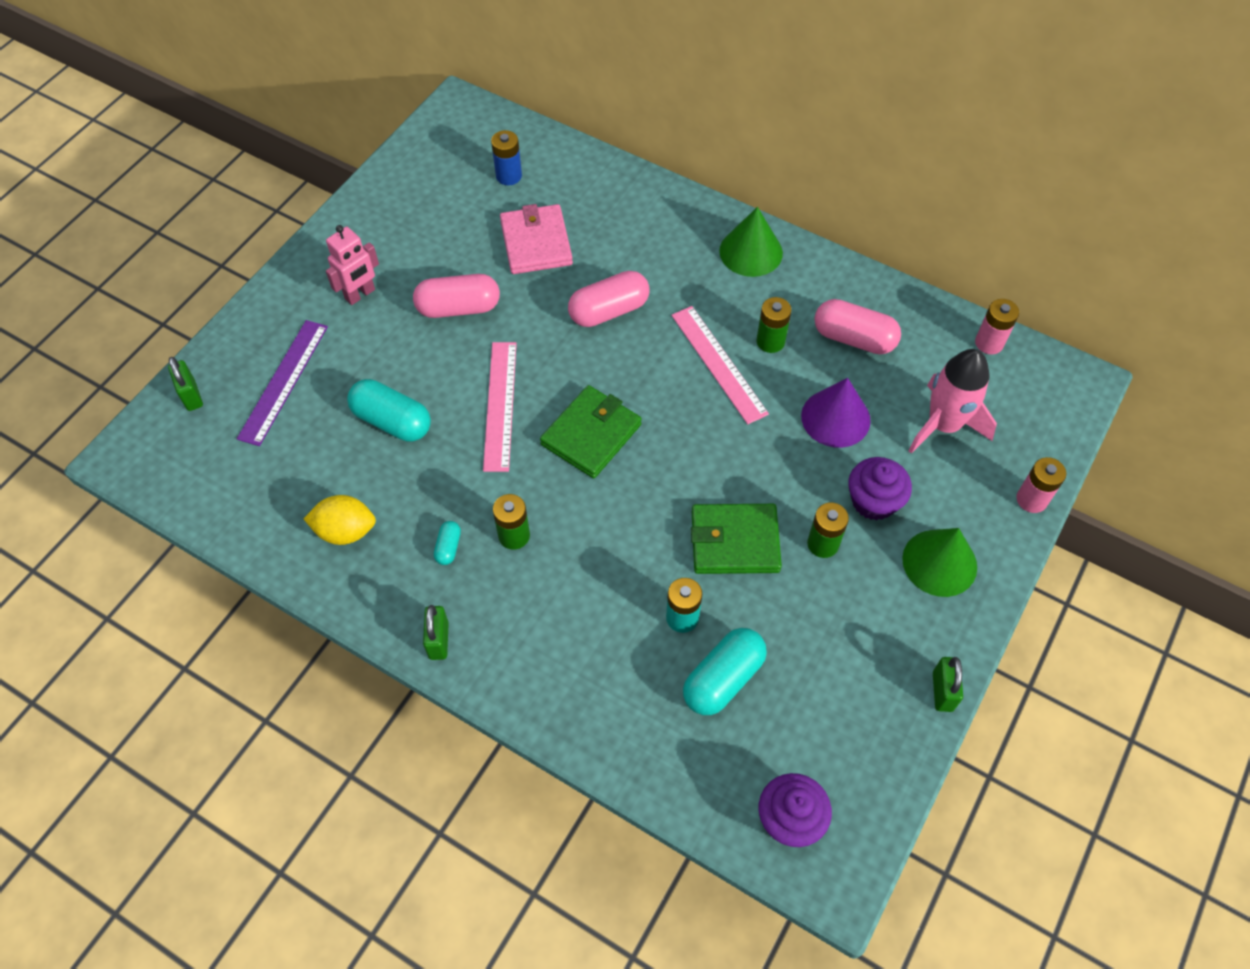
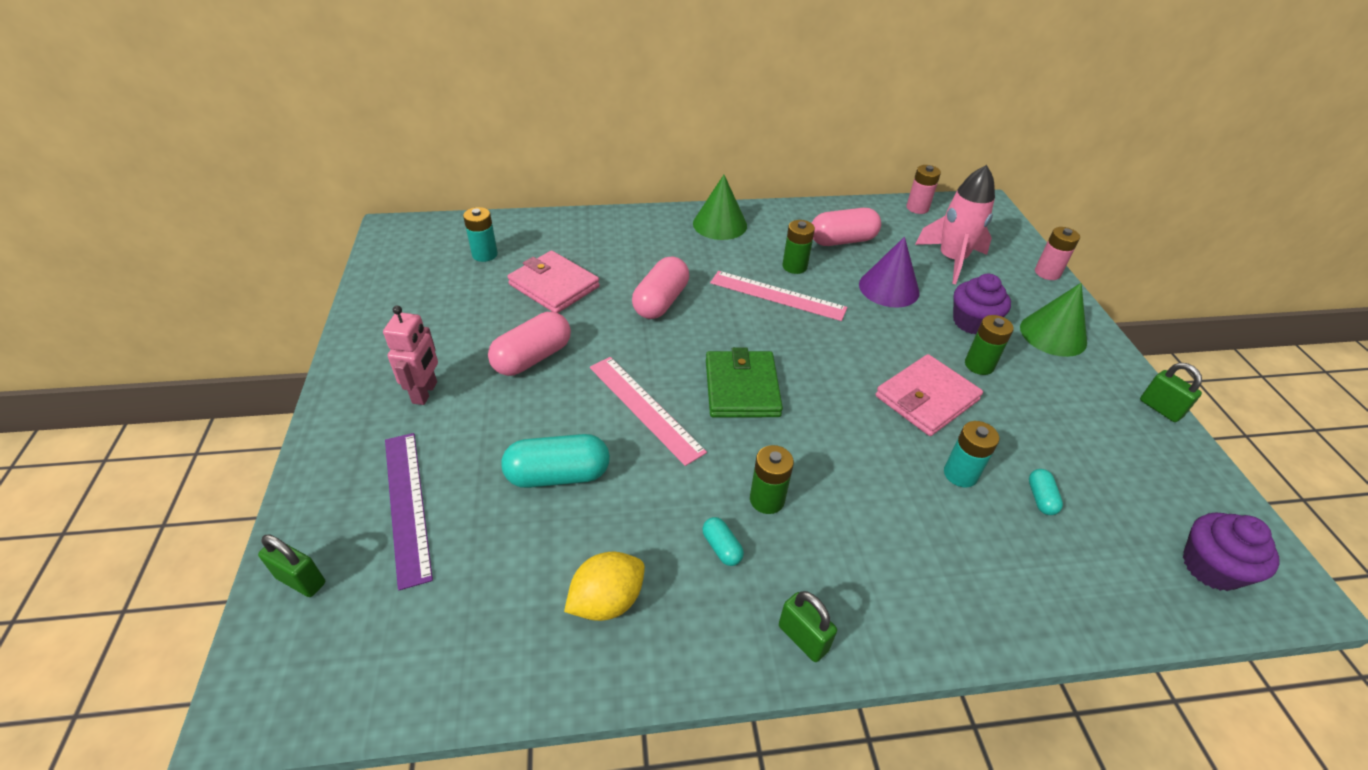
camera: 40 degrees left, 15 degrees down
(509, 176) = (485, 254): blue battery -> turquoise battery
(723, 679) = (1040, 498): turquoise capsule -> turquoise capsule, size x0.49
(734, 541) = (926, 398): green wallet -> pink wallet

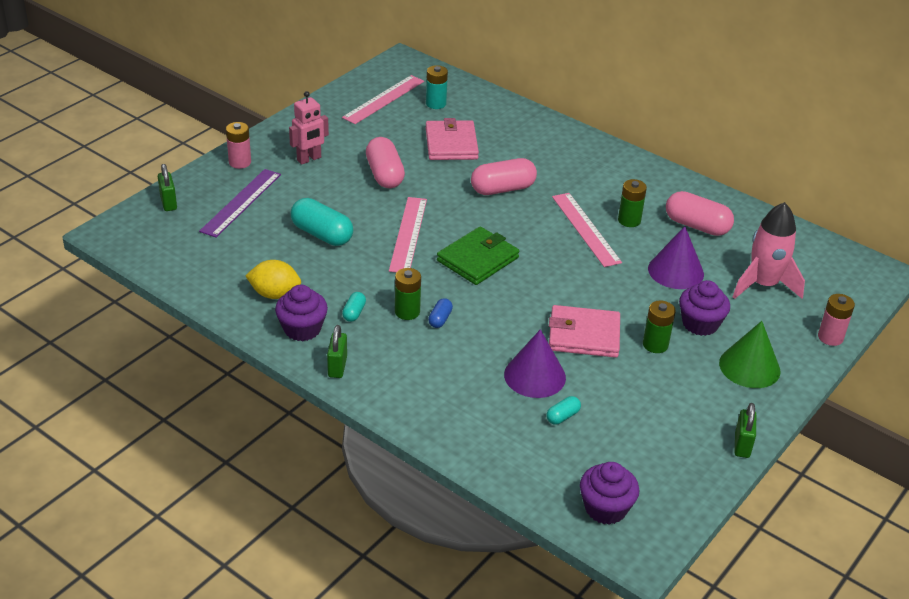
camera: 45 degrees right, 5 degrees down
(424, 278) = (383, 99): none -> pink ruler
(532, 358) = (384, 175): pink capsule -> pink capsule turned 75 degrees clockwise
(700, 621) = (302, 329): none -> purple cupcake
(720, 224) = (620, 167): green cone -> none
(805, 482) = (440, 319): none -> blue capsule
(917, 208) = (806, 240): pink battery -> pink battery (240, 162)
(960, 474) = (535, 376): turquoise battery -> purple cone

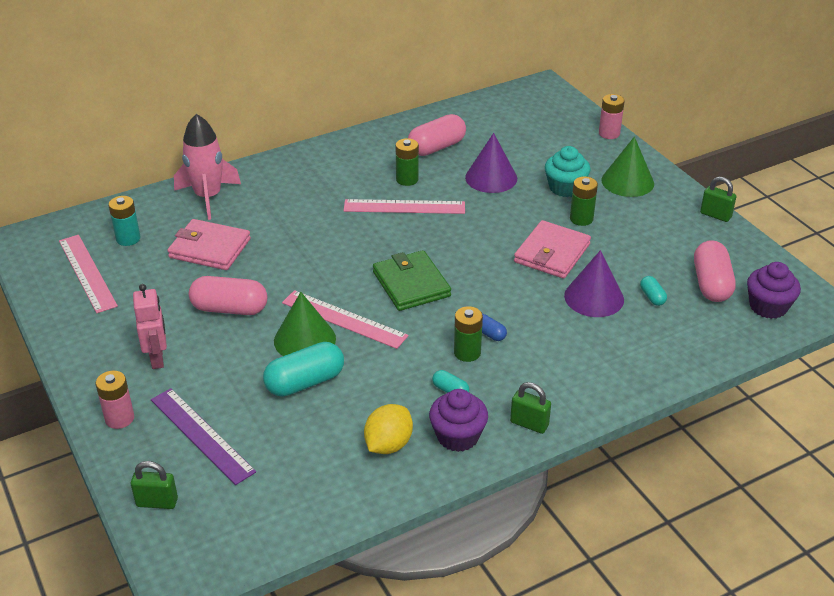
camera: 65 degrees left, 0 degrees up
(371, 221) = (304, 339): none -> green cone
(502, 189) = (310, 237): pink capsule -> pink capsule (711, 284)
(700, 324) = (565, 188): purple cupcake -> turquoise cupcake
(763, 285) = (531, 141): pink rocket -> pink rocket (208, 197)

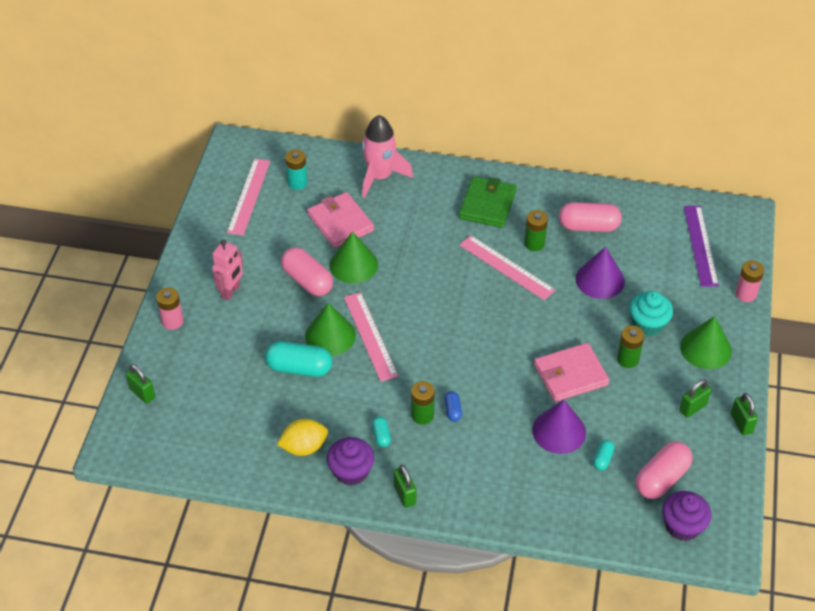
camera: 40 degrees right, 10 degrees up
(202, 435) = (206, 364): purple ruler -> purple ruler (700, 245)
(261, 273) = (353, 265): none -> green cone
(411, 284) = (442, 336): green wallet -> green wallet (487, 205)
(669, 224) = (693, 408): none -> green padlock

